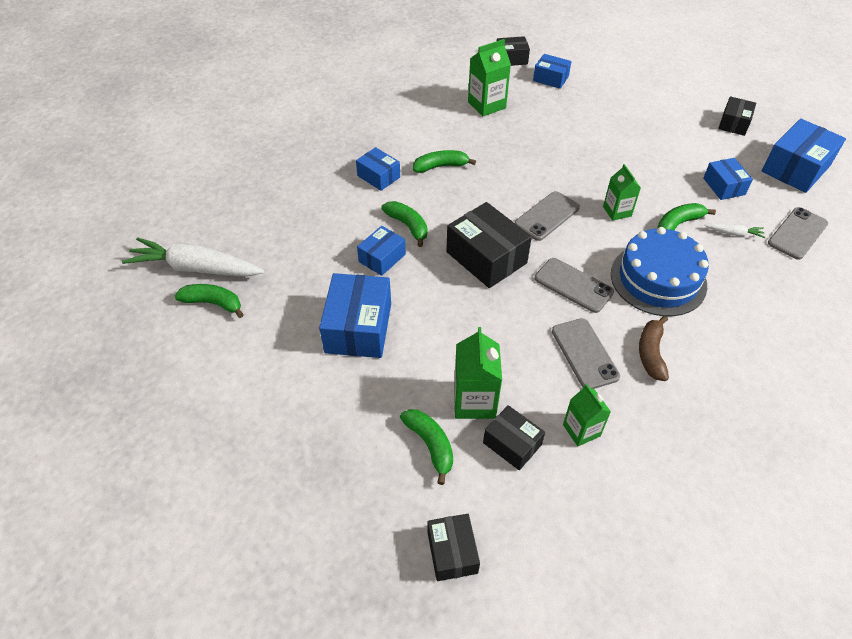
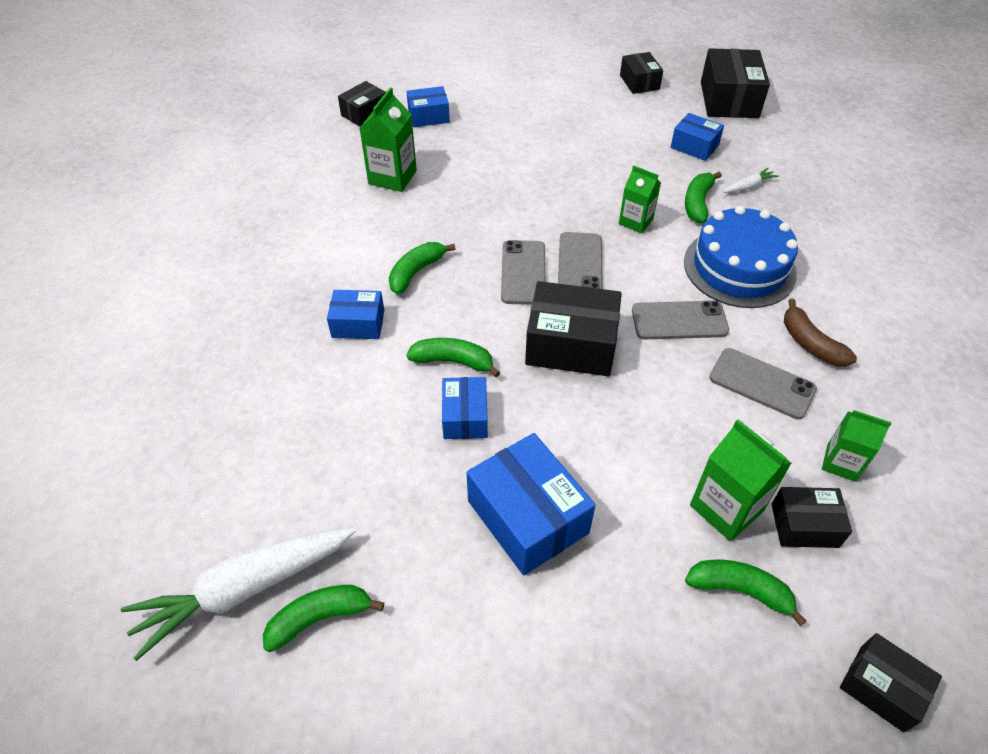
camera: 40 degrees left, 0 degrees up
(795, 168) = (729, 100): blue box -> black box
(797, 233) = (792, 158): grey phone -> grey phone (523, 272)

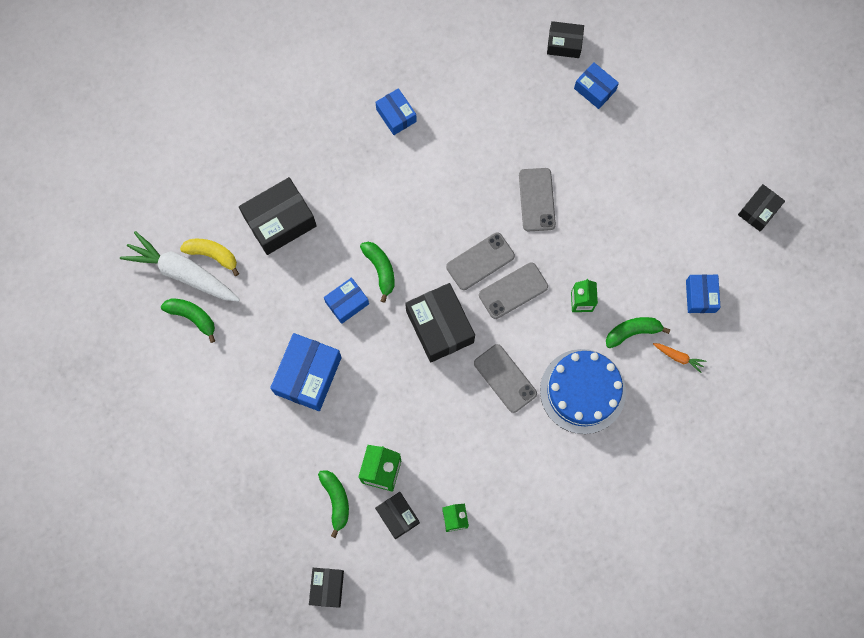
camera: 55 degrees right, 25 degrees up
(259, 532) = (212, 255): none -> yellow banana
(358, 324) = (370, 197): blue box -> blue box (396, 115)
(392, 177) = (510, 116): green carton -> none
(416, 272) = (434, 198): green banana -> none
(729, 100) = (785, 291): black box -> black box (280, 221)
(748, 186) = (678, 357): white carrot -> orange carrot
(761, 383) = (485, 451): grey phone -> grey phone (536, 199)
(810, 343) = (540, 465): brown banana -> none

